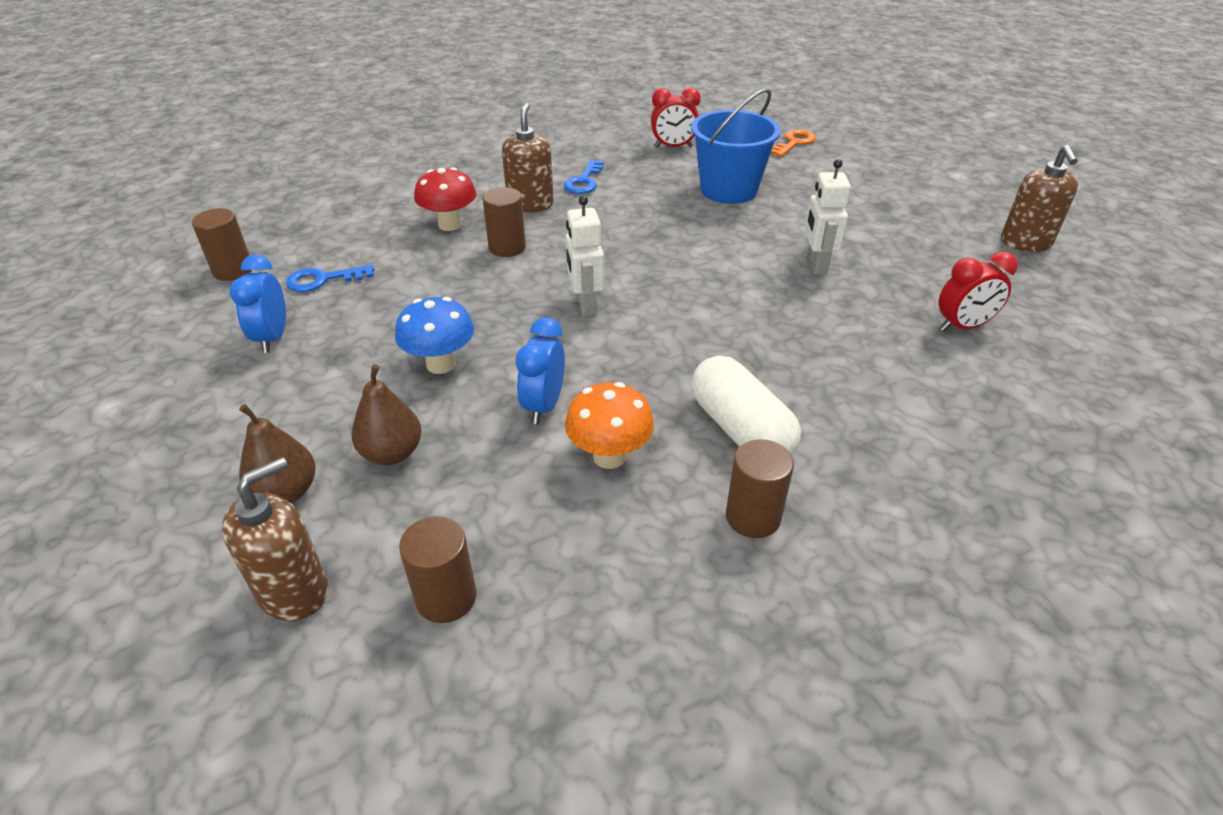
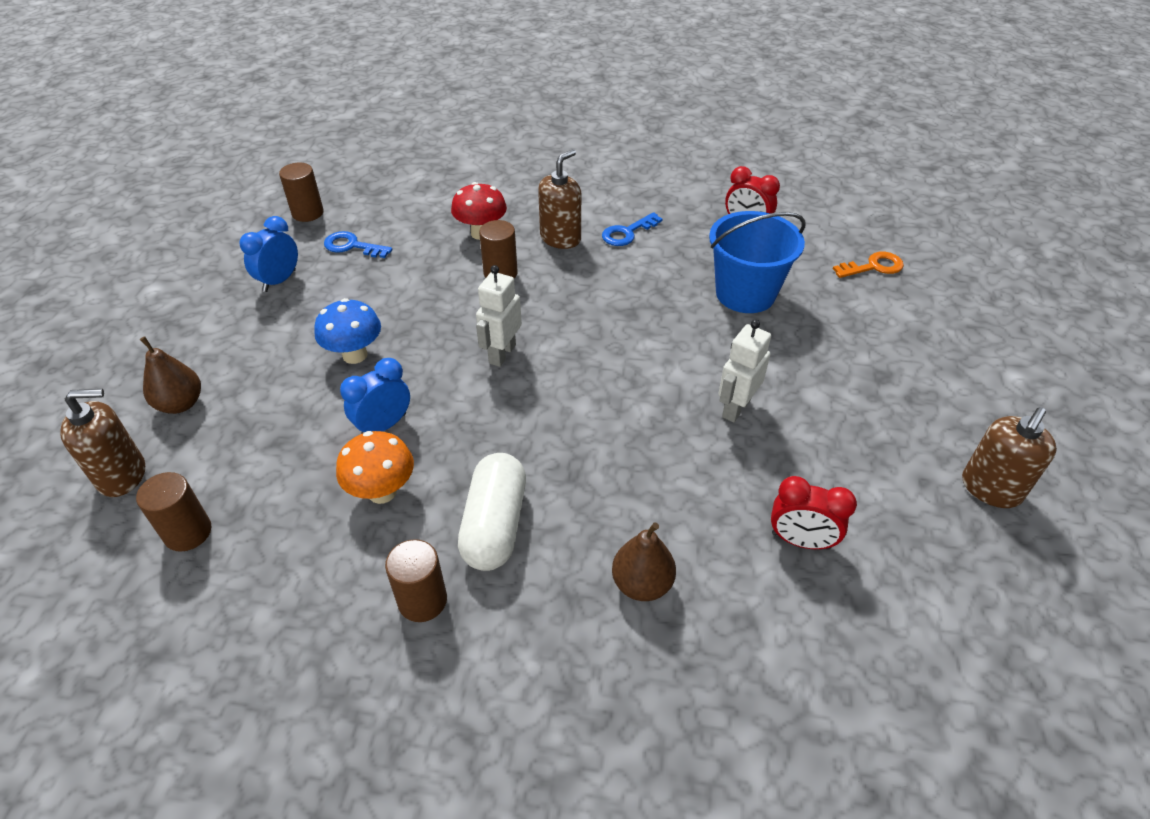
camera: 35 degrees right, 5 degrees up
(392, 453) = (260, 409): brown pear -> brown pear (642, 584)

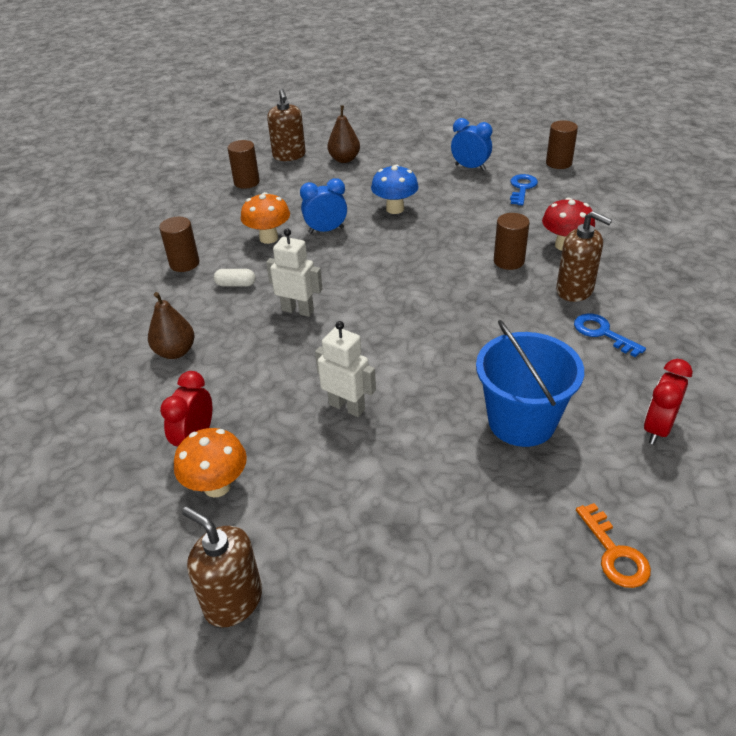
camera: 90 degrees right, 5 degrees down
(383, 425) = (326, 230): blue clock -> blue clock turned 60 degrees counterclockwise
(495, 525) = (236, 284): white capsule -> white capsule, size x0.48
(502, 354) = (404, 271): white robot -> white robot (298, 310)
(863, 513) = (217, 486): none -> orange mushroom

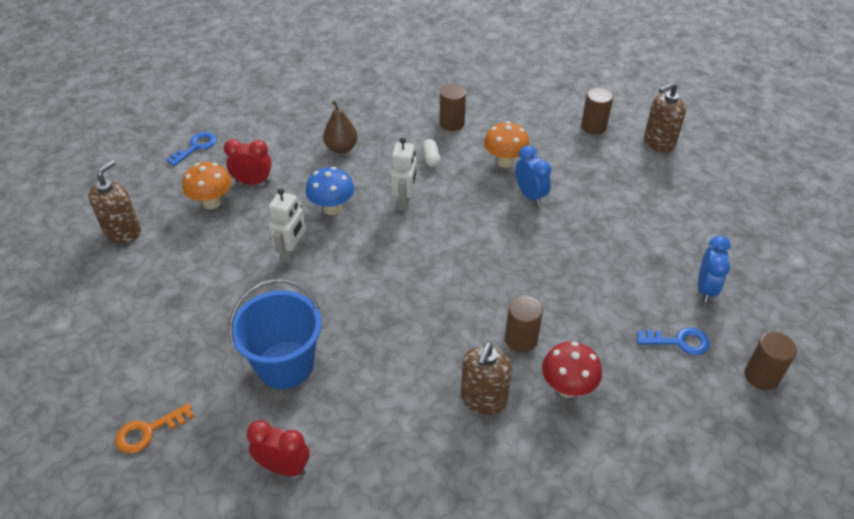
camera: 75 degrees right, 5 degrees up
(344, 159) = (671, 183): brown pear -> none
(395, 209) = (587, 238): blue mushroom -> blue mushroom (332, 208)
(602, 333) = (416, 424): blue key -> blue key (196, 147)

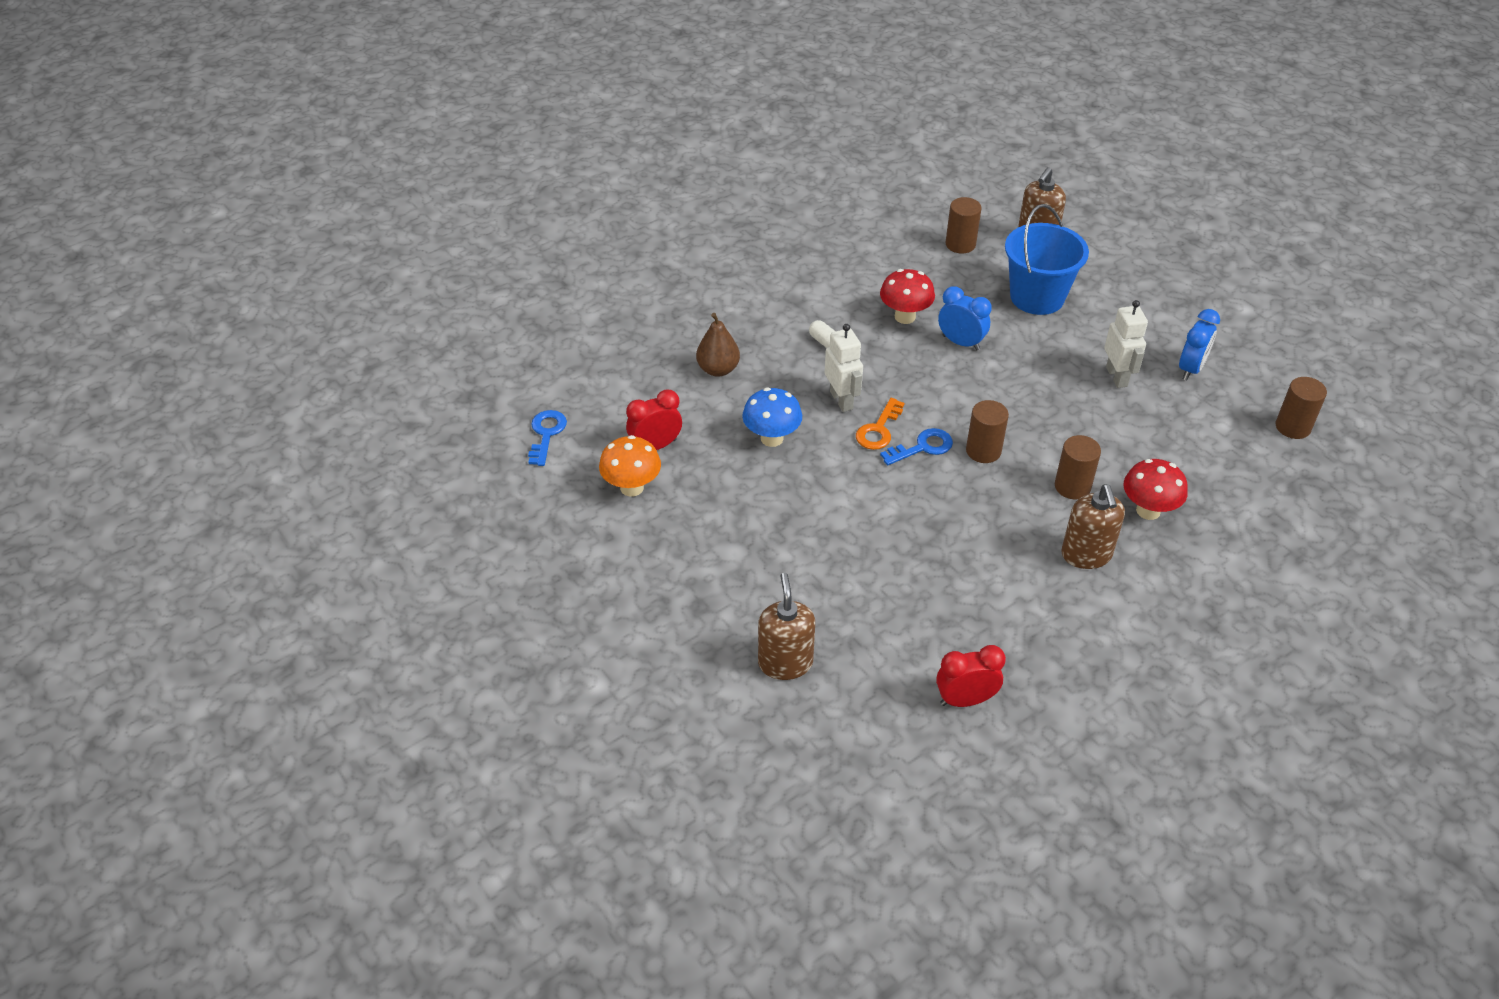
camera: 30 degrees left, 0 degrees up
(123, 232) = (562, 561): brown soap dispenser -> brown soap dispenser (785, 663)
(148, 431) = (804, 735): orange key -> orange key (878, 430)
(285, 364) = (876, 611): blue bucket -> blue bucket (1037, 297)
(292, 253) = (775, 502): white robot -> white robot (1117, 377)
(452, 123) = (812, 295): brown cylinder -> brown cylinder (983, 451)
(504, 162) = (905, 317): orange mushroom -> red mushroom
(679, 342) = (1206, 427): blue key -> blue key (923, 447)
(705, 289) = (1191, 369): blue clock -> blue clock turned 45 degrees clockwise

